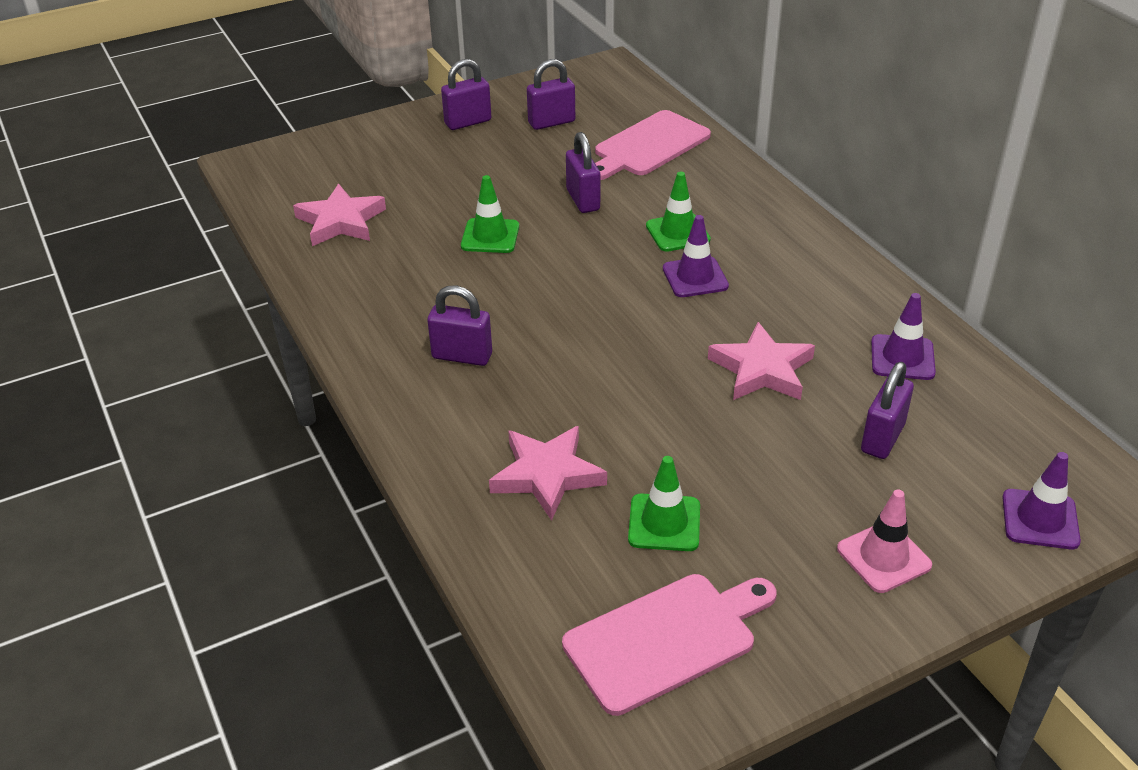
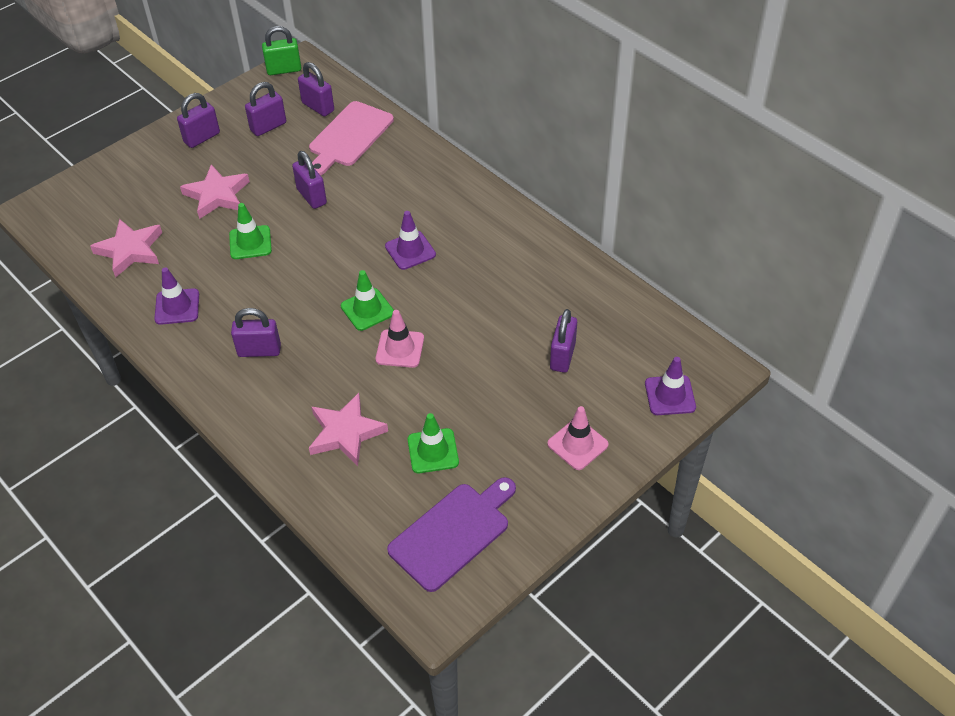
camera: 15 degrees left, 10 degrees up
(588, 70) = (284, 70): none -> green padlock
(618, 111) = (318, 107): none -> purple padlock
(651, 387) = (400, 349): none -> pink traffic cone
(666, 639) = (453, 533): pink cutting board -> purple cutting board
(677, 233) = (389, 213): green traffic cone -> green traffic cone (367, 309)
(762, 369) = (473, 318): pink star -> pink star (217, 195)
(902, 358) = (565, 290): purple traffic cone -> purple traffic cone (177, 307)

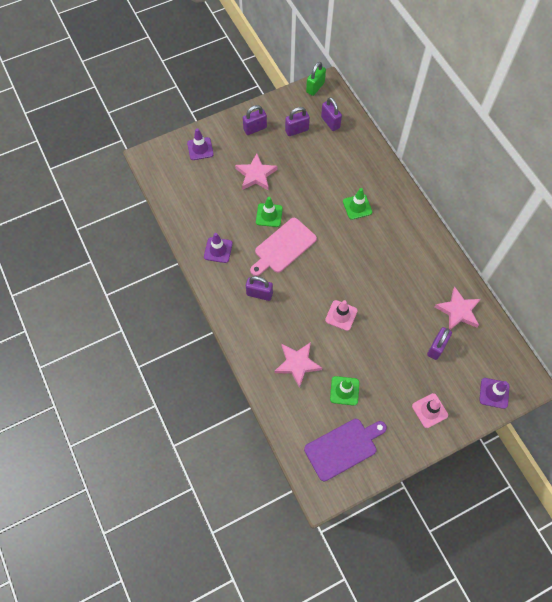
camera: 15 degrees right, 15 degrees up
(130, 250) = (198, 202): pink star -> pink star (458, 311)
(284, 70) = (315, 87): green padlock -> green padlock turned 60 degrees counterclockwise
(311, 196) = (312, 190): purple padlock -> none
(349, 137) = (344, 151): pink cutting board -> pink cutting board (283, 247)
(367, 309) = (328, 282): green traffic cone -> green traffic cone (357, 207)
(410, 250) = (363, 246): purple traffic cone -> purple traffic cone (200, 149)

